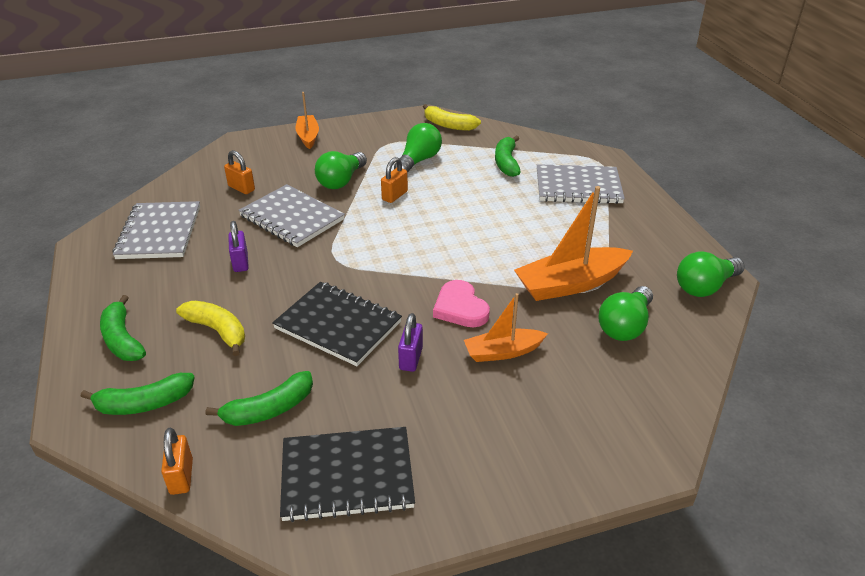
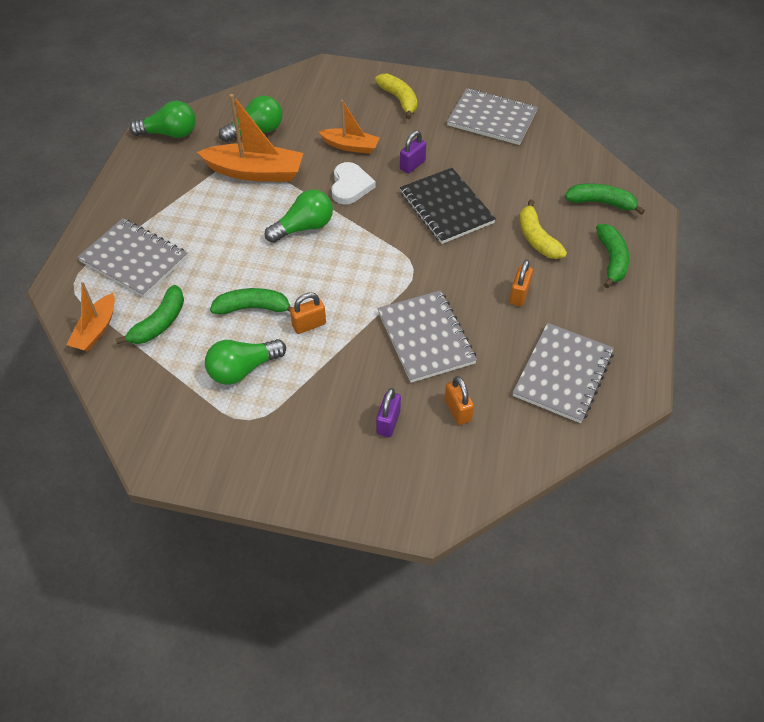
camera: 150 degrees left, 15 degrees up
(181, 476) = (585, 152): orange padlock -> orange padlock (519, 294)
(240, 262) = (496, 300): purple padlock -> purple padlock (388, 422)
(269, 409) = (521, 169): green banana -> green banana (253, 308)
(308, 136) = (333, 484): orange boat -> orange boat (96, 330)
(341, 181) = (346, 373): green light bulb -> green light bulb (303, 227)
(347, 476) = (492, 119): black notebook -> grey notebook
(448, 125) = (152, 423): yellow banana -> yellow banana (399, 100)
(460, 308) = (350, 186): pink heart -> white heart

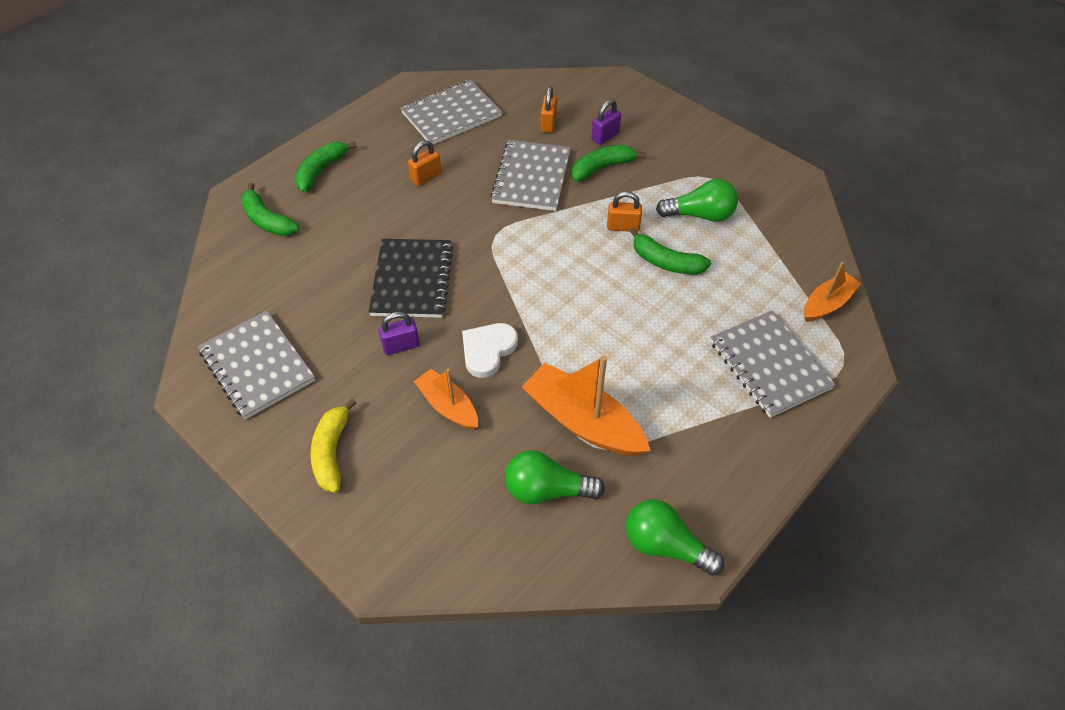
camera: 150 degrees left, 0 degrees up
(159, 323) = (762, 284): green banana -> green banana (602, 168)
(303, 227) = (570, 323): green light bulb -> none
(537, 238) = (361, 214): yellow banana -> none

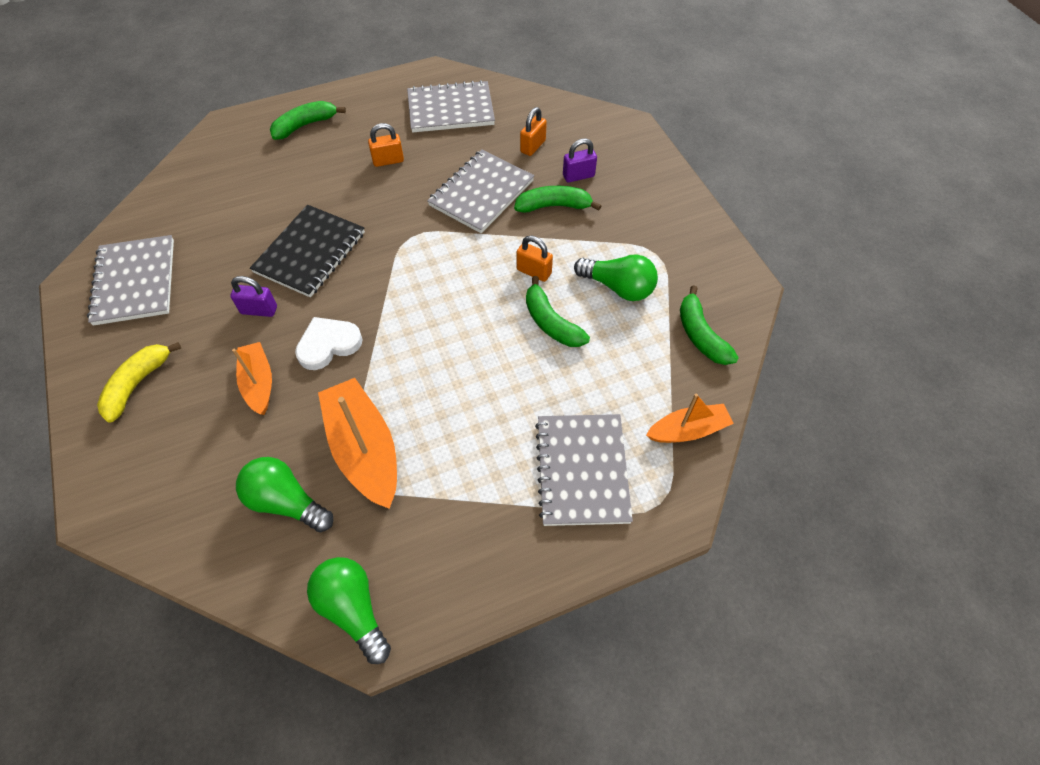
camera: 25 degrees right, 5 degrees up
(267, 220) = (232, 155): green banana -> green banana (700, 335)

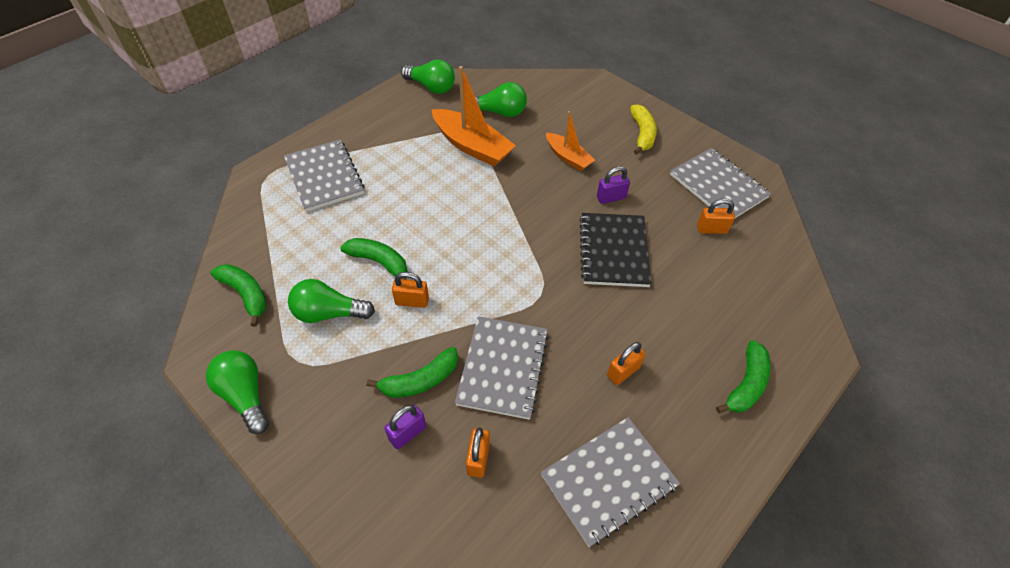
camera: 155 degrees right, 5 degrees down
(196, 240) = (711, 229): none -> orange padlock
(328, 344) = (541, 192): white heart -> none
(688, 430) = (252, 221): orange boat -> none
(706, 242) = (245, 395): none -> green light bulb

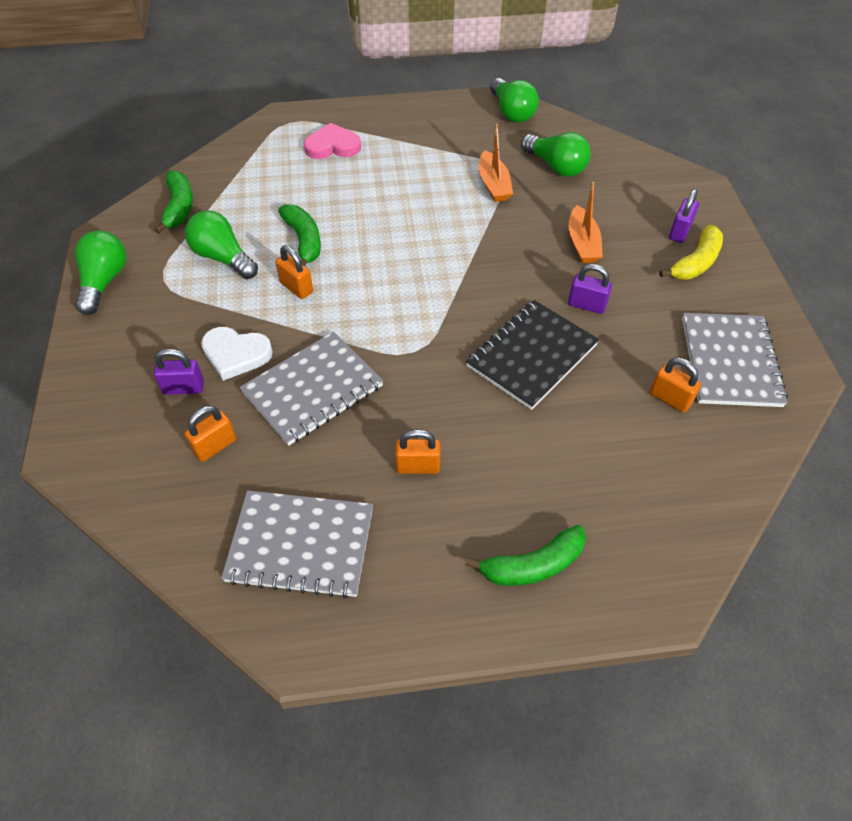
camera: 40 degrees right, 0 degrees up
(324, 177) = (332, 146): grey notebook -> pink heart
(420, 380) = (236, 354): green banana -> white heart
(472, 146) = (493, 185): orange boat -> orange boat, size x0.60
(614, 119) = (679, 232): none -> purple padlock

